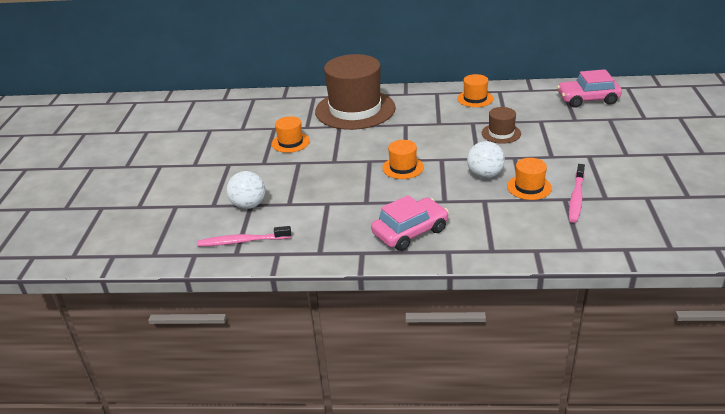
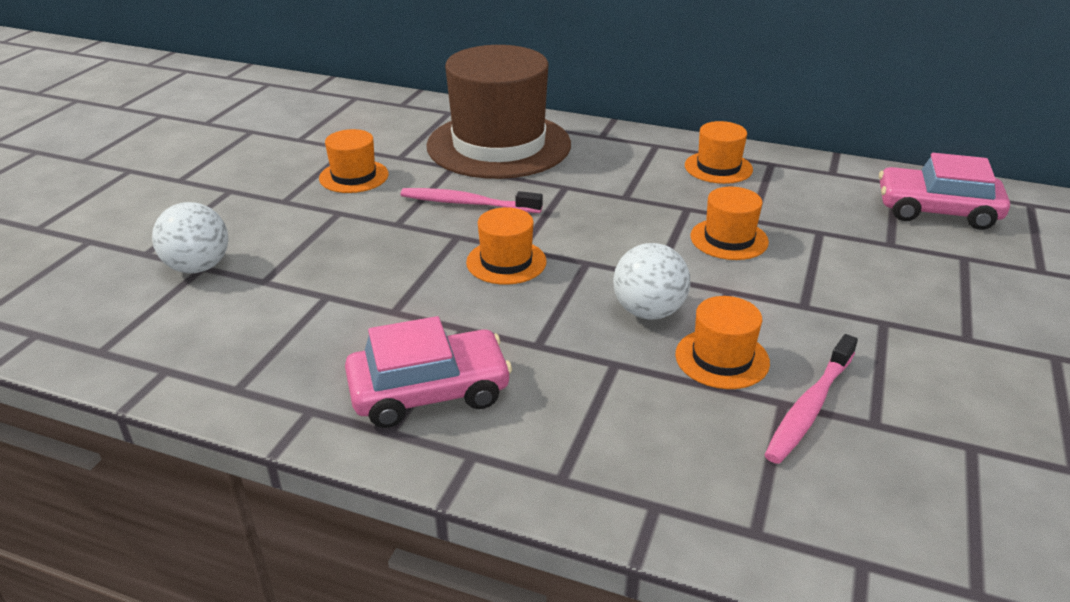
camera: 15 degrees right, 0 degrees up
(242, 241) = (131, 330): pink toothbrush -> pink toothbrush (467, 203)
(501, 133) = (729, 239): brown hat -> orange hat

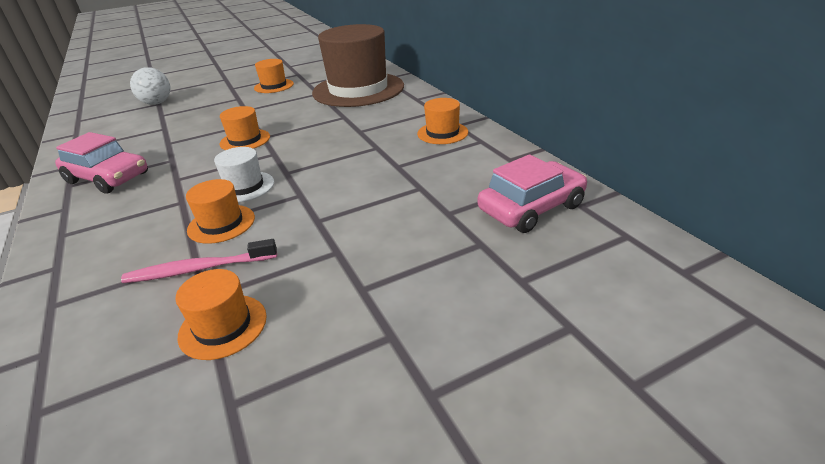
camera: 45 degrees right, 0 degrees up
(467, 203) = (287, 110): pink toothbrush -> none
(648, 312) = (244, 187): white ball -> white hat
(729, 239) = (360, 170): orange hat -> orange hat (223, 326)
(936, 211) = (531, 208): pink car -> pink car turned 90 degrees clockwise

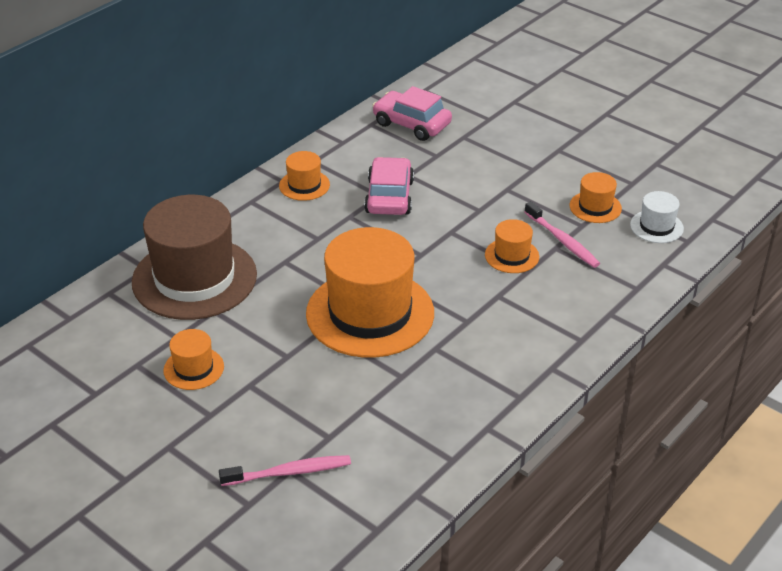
camera: 115 degrees left, 5 degrees up
(108, 178) = (492, 374): pink car -> pink car (389, 197)
(157, 103) = (289, 472): white ball -> pink toothbrush
(244, 187) = (456, 269): white hat -> white hat (656, 226)
(245, 140) = (370, 313): orange hat -> orange hat, size x2.24

